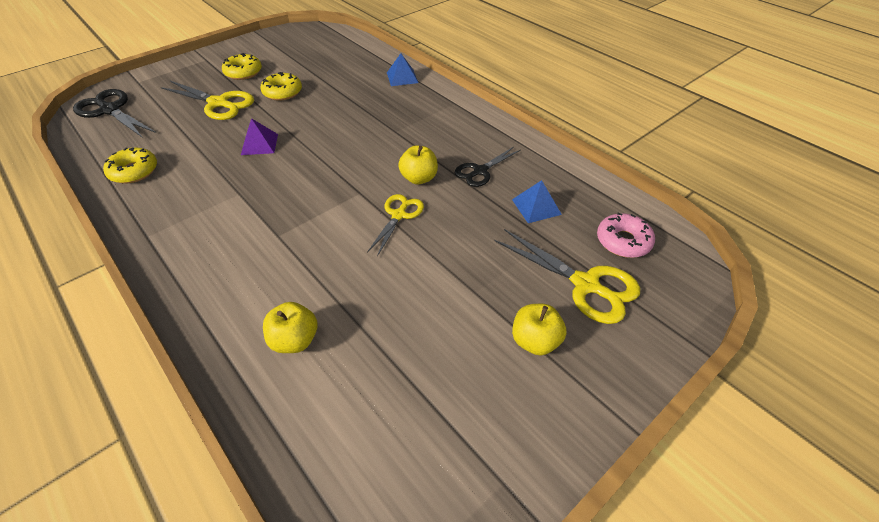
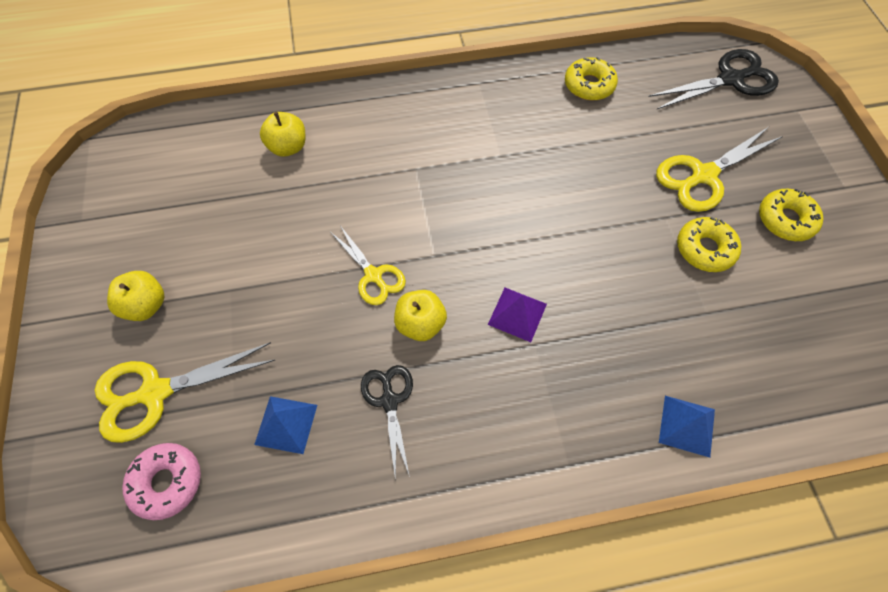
camera: 120 degrees right, 15 degrees up
(259, 144) = (584, 193): purple pyramid -> purple pyramid (517, 314)

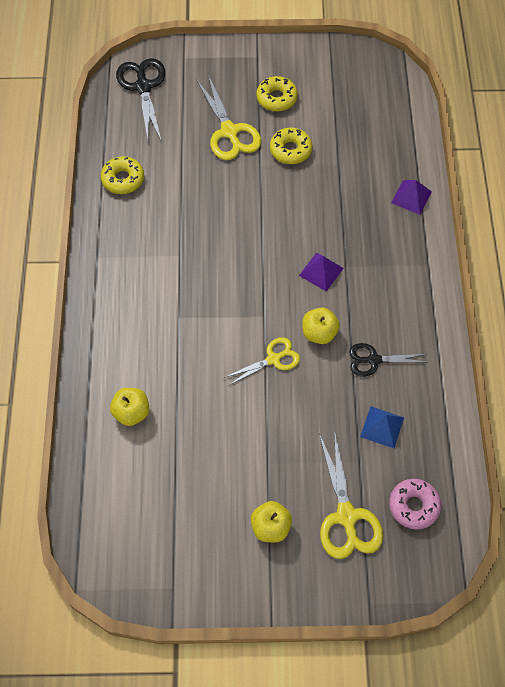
camera: 80 degrees left, 0 degrees up
(687, 425) = (411, 197): blue pyramid -> purple pyramid

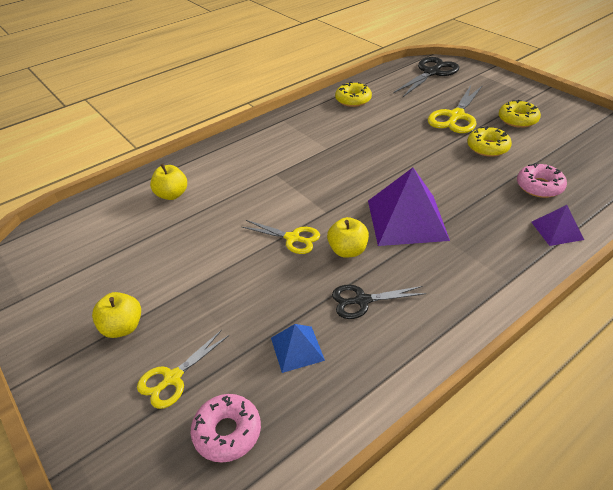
camera: 55 degrees right, 20 degrees down
(321, 271) = (407, 219): purple pyramid -> purple pyramid, size x1.97
(346, 516) = (172, 378): yellow scissors -> yellow scissors, size x0.64
(363, 163) = (539, 186): none -> pink donut
(373, 360) = (362, 300): black scissors -> black scissors turned 60 degrees counterclockwise

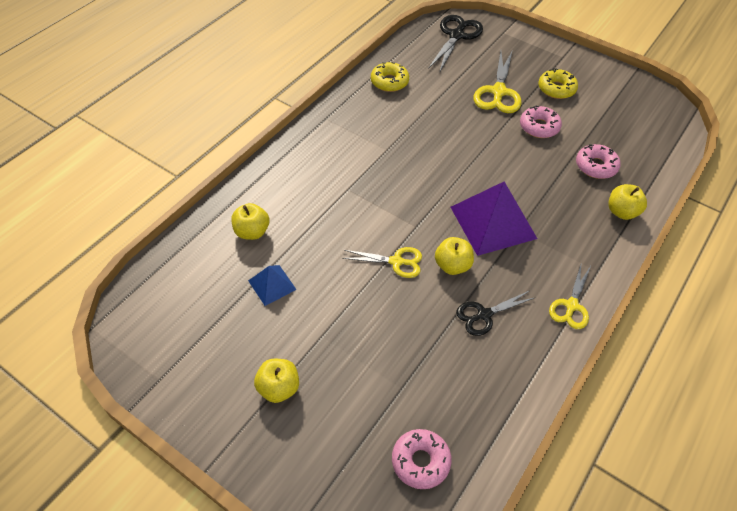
camera: 20 degrees left, 10 degrees up
(172, 378) = (351, 426): yellow scissors -> yellow scissors (571, 306)
(297, 348) = (446, 373): blue pyramid -> blue pyramid (272, 285)
(488, 147) = (539, 127): yellow donut -> pink donut
(557, 230) = (622, 212): purple pyramid -> yellow apple

